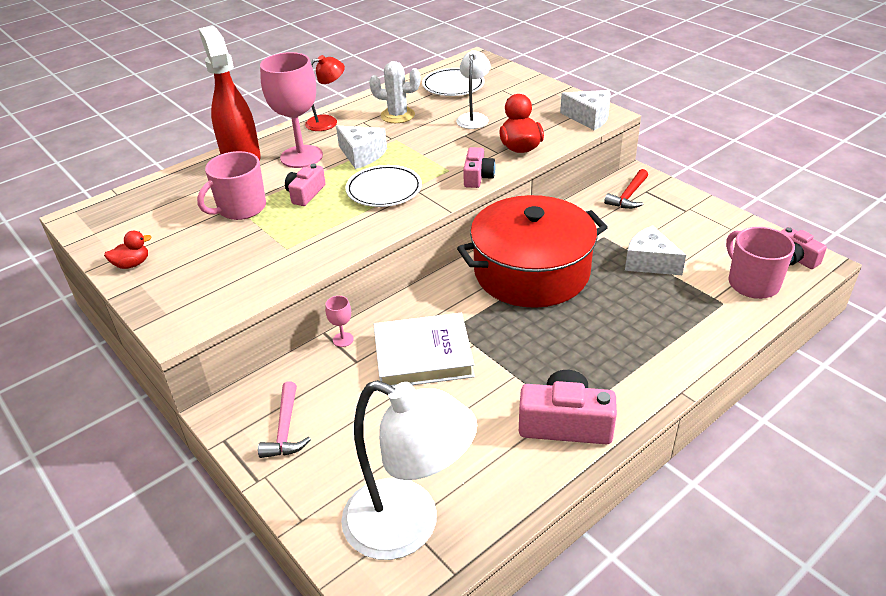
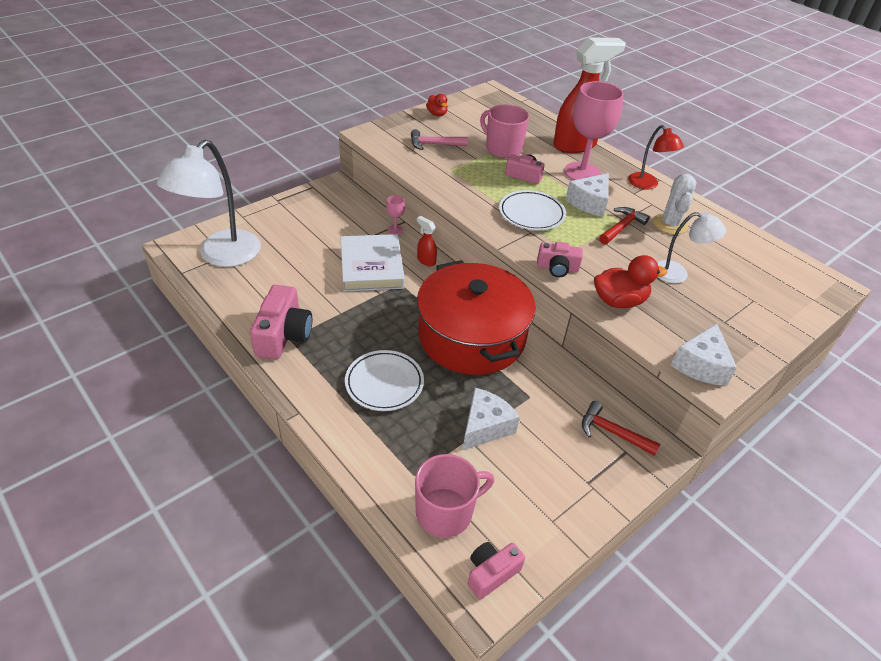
camera: 85 degrees right, 5 degrees up
(285, 430) = (314, 208): pink hammer -> pink hammer (434, 144)
(405, 139) = (622, 227): none -> red hammer
(407, 309) = (426, 260): none -> red spray bottle
(453, 86) = (750, 263): white plate -> white plate (384, 383)

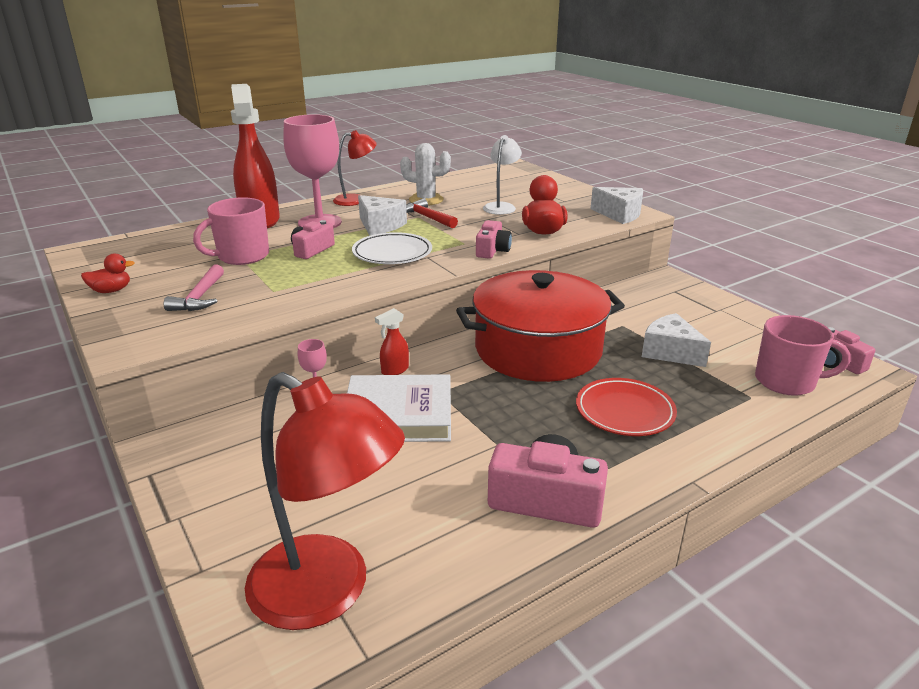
camera: 80 degrees left, 15 degrees down
(222, 256) = (327, 593): white lamp -> red lamp
(384, 383) = (624, 411): white plate -> red plate
(445, 512) = (786, 381): pink mug -> pink mug turned 120 degrees clockwise
(612, 432) = (655, 293): red hammer -> none

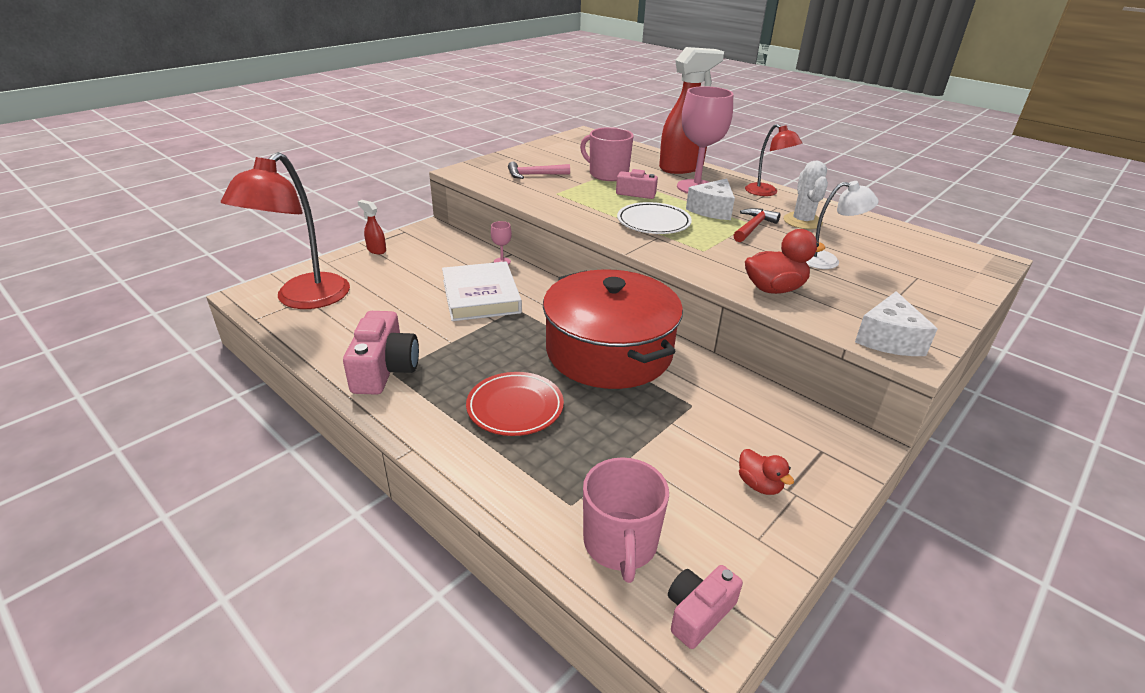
camera: 75 degrees right, 5 degrees up
(111, 291) = (532, 152): red duck -> red duck (759, 485)
(394, 370) = (541, 286): red spray bottle -> red spray bottle (376, 250)
(492, 250) = (696, 265): pink camera -> none
(670, 352) = (647, 441): white cheese -> none

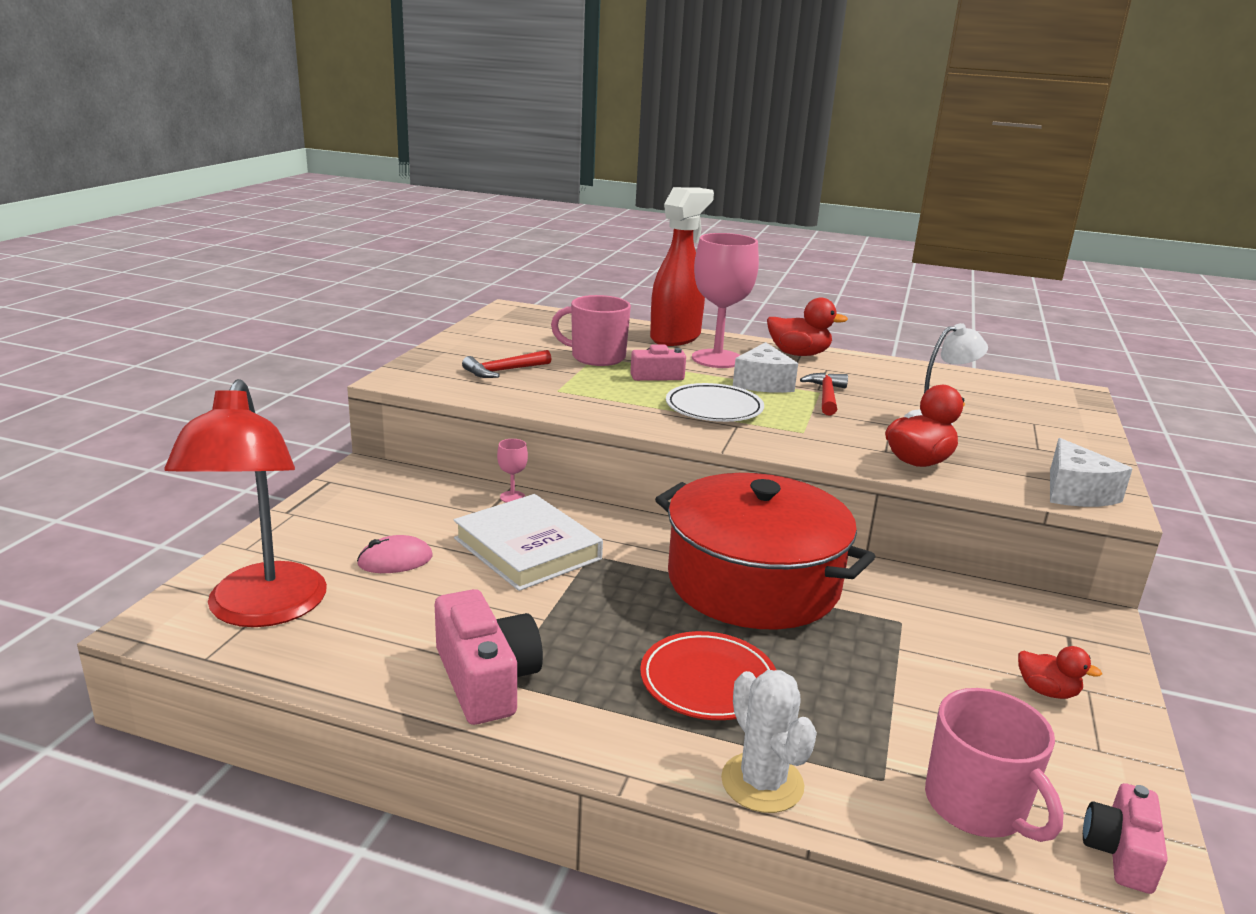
camera: 25 degrees left, 10 degrees down
(376, 250) = (311, 516): red spray bottle -> none
(398, 286) = (395, 560): none -> pink mouse
(534, 175) = (503, 371): pink hammer -> red hammer
(766, 192) = (798, 354): red lamp -> red duck
(802, 221) = (868, 381): white cactus -> white cactus (762, 783)

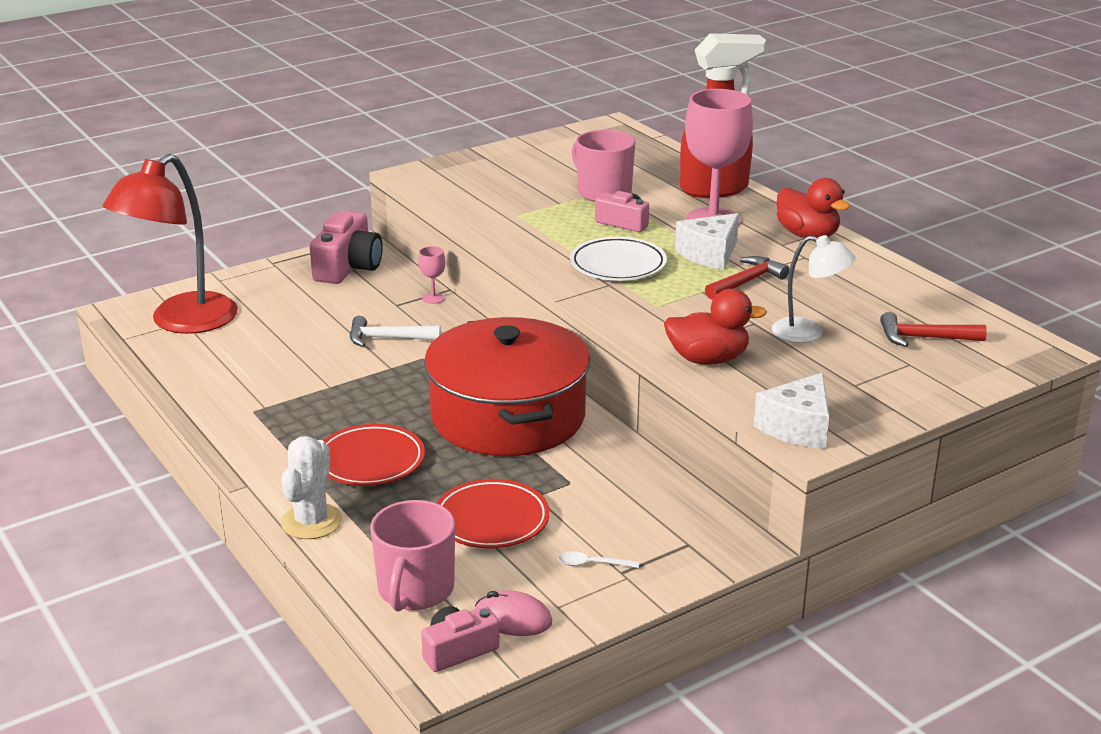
camera: 40 degrees right, 5 degrees up
(395, 560) = (294, 317): pink mouse -> pink mouse (513, 618)
(486, 679) = (246, 407): pink camera -> pink camera (348, 267)
(503, 371) = (502, 187): red hammer -> red hammer (923, 338)
(527, 549) = (387, 338): white book -> white hammer
(907, 690) = (491, 520): none -> red plate
(1047, 691) = (592, 564): red duck -> white spoon

